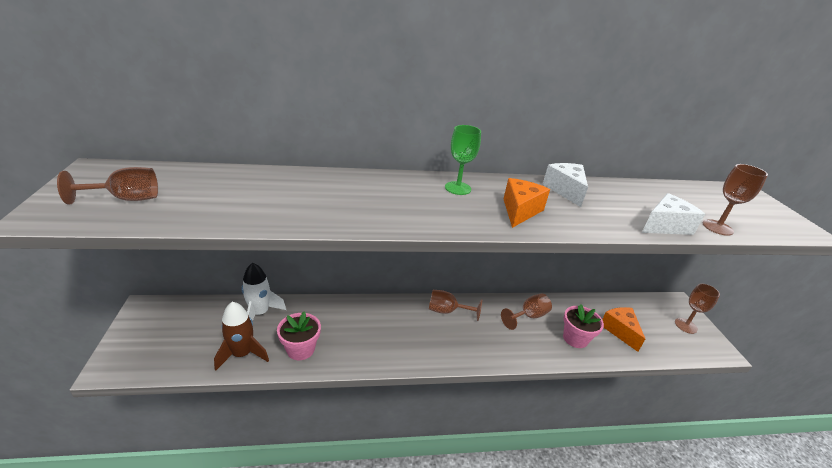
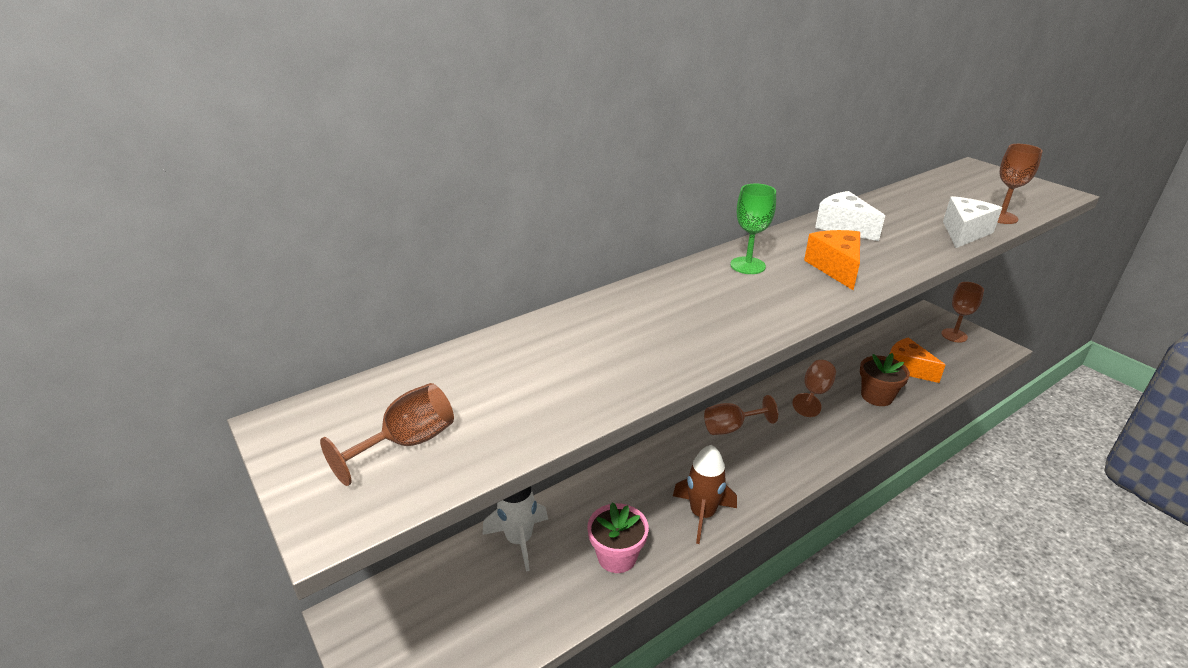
camera: 25 degrees left, 0 degrees up
(242, 354) = (553, 601): brown rocket -> brown rocket (702, 514)
(575, 338) = (876, 396): pink flower pot -> brown flower pot

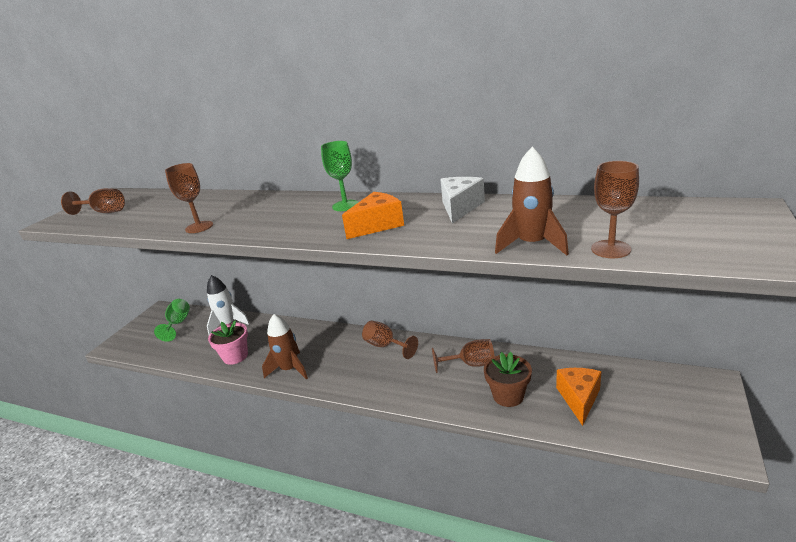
camera: 60 degrees right, 5 degrees down
(436, 600) = (178, 324): none -> green goblet
(954, 335) = (694, 411): brown goblet -> brown goblet (199, 227)
(964, 233) = (532, 244): white cheese -> brown rocket

